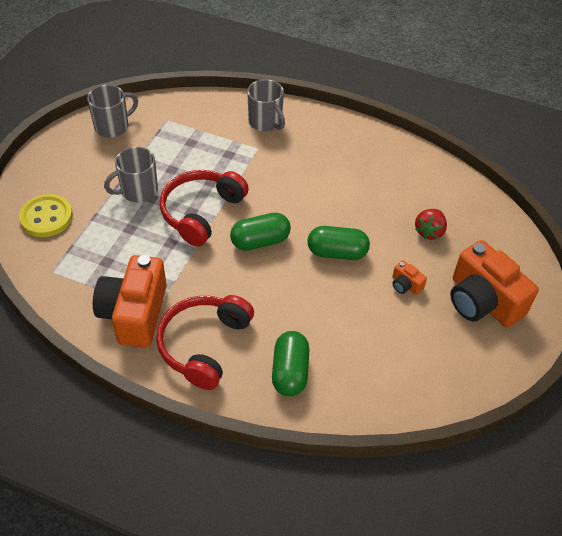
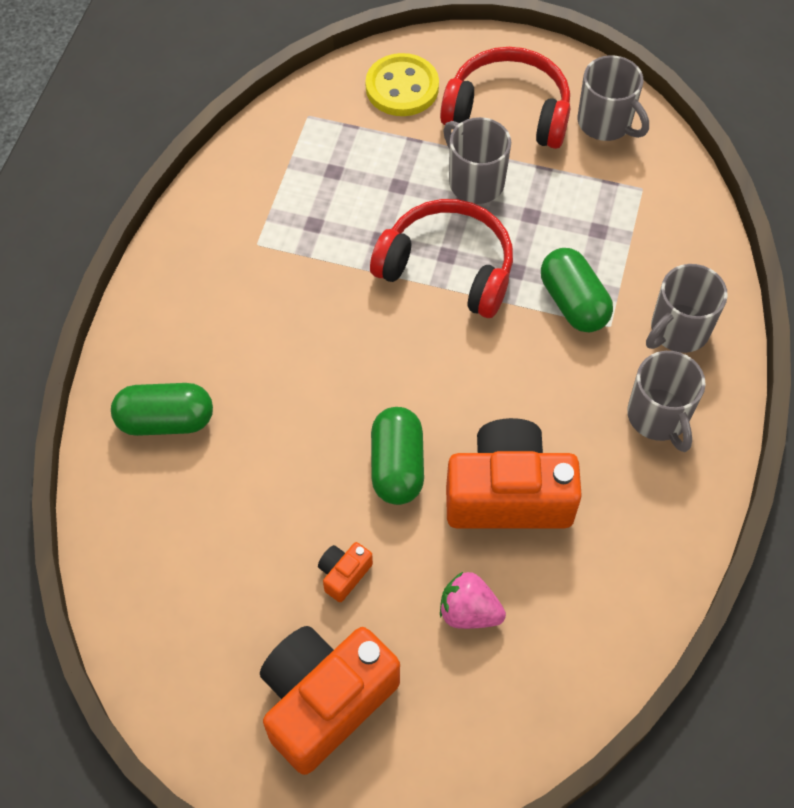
camera: 85 degrees right, 10 degrees up
(134, 313) = (247, 220): orange camera -> orange camera (508, 494)
(204, 345) = (203, 309): red headphones -> red headphones (508, 111)
(260, 241) = (402, 354): green capsule -> green capsule (573, 302)
(318, 139) = (658, 417): none -> grey mug
(429, 232) = (469, 612): red strawberry -> pink strawberry

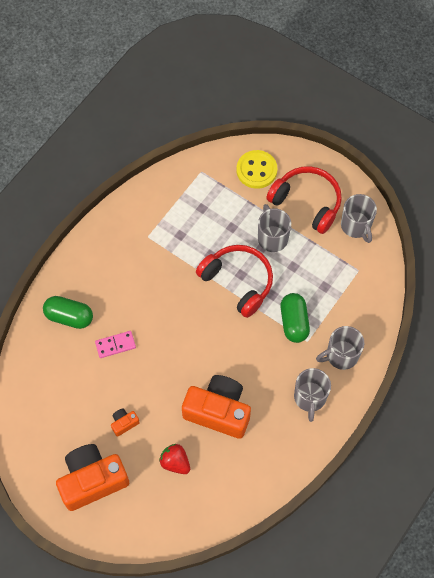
camera: 20 degrees right, 5 degrees up
(272, 442) = (115, 345): none -> pink domino
(397, 466) = (170, 378): green capsule -> none
(469, 612) = (175, 462): pink strawberry -> red strawberry

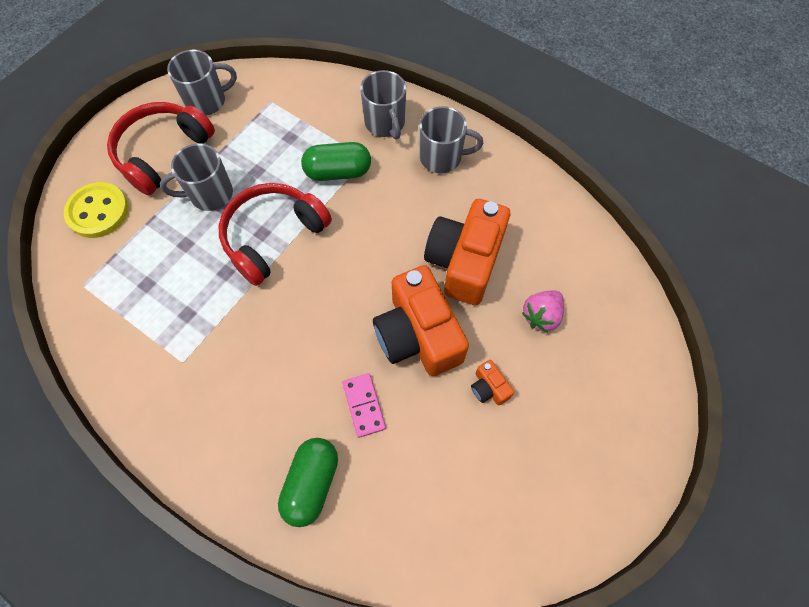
camera: 90 degrees left, 0 degrees up
(92, 480) = (580, 432): orange camera -> orange camera (418, 335)
(175, 462) = (541, 316): red strawberry -> pink strawberry

